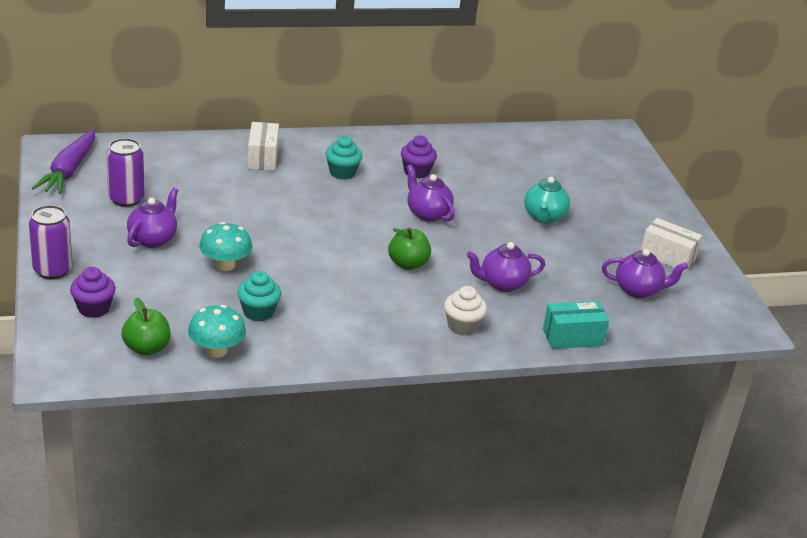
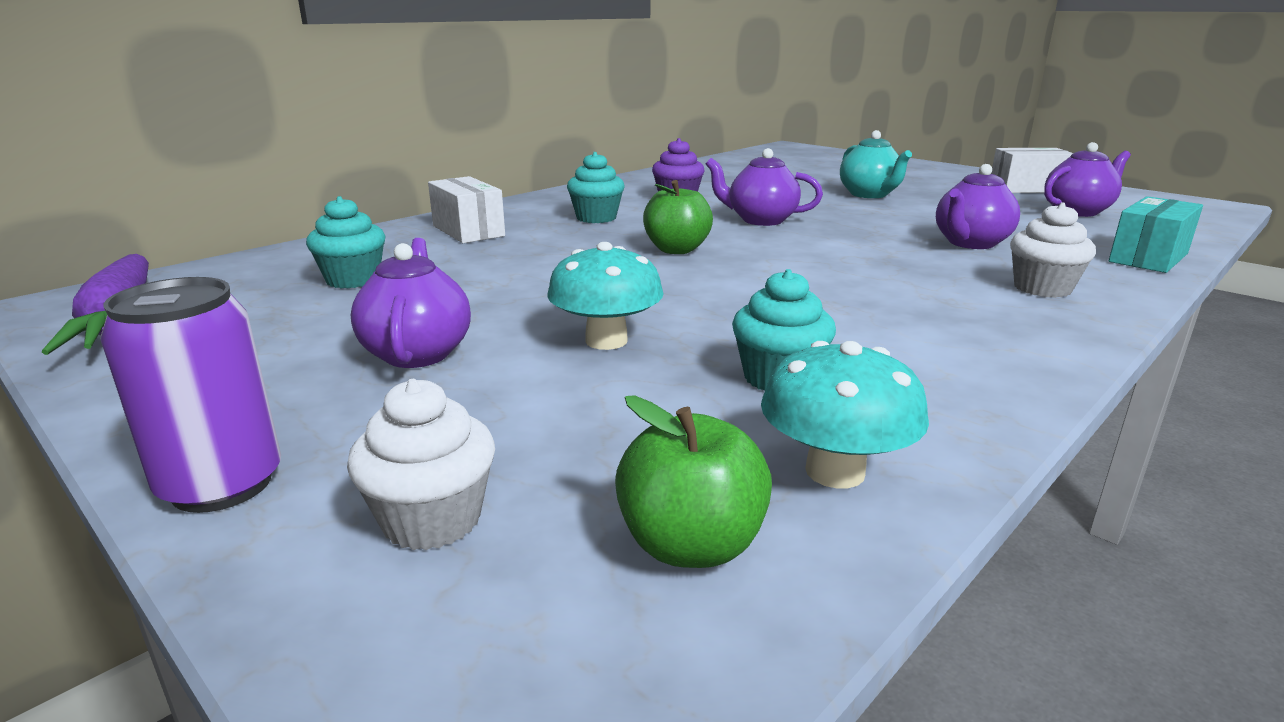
camera: 30 degrees left, 10 degrees down
(94, 308) = (432, 520): purple cupcake -> white cupcake
(126, 199) = (291, 321): purple can -> none
(172, 179) = (353, 280): none -> turquoise cupcake
(408, 264) = (841, 260): green apple -> green apple (676, 250)

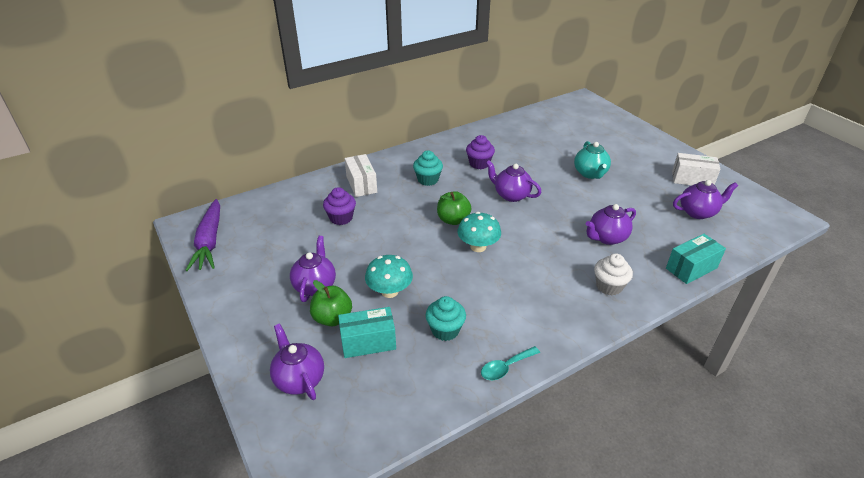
camera: 15 degrees right, 15 degrees up
(222, 485) = (240, 349): purple can -> none
(353, 280) = (301, 223): turquoise cupcake -> none
(432, 520) = (299, 379): white cupcake -> purple teapot
(442, 266) = (341, 218): none -> purple cupcake
(602, 421) = (368, 342): none -> turquoise box
(691, 545) = (371, 408): green apple -> green apple (332, 318)
(835, 471) = (435, 386): turquoise mushroom -> turquoise mushroom (478, 247)
(973, 414) = (505, 367): none -> turquoise spoon

